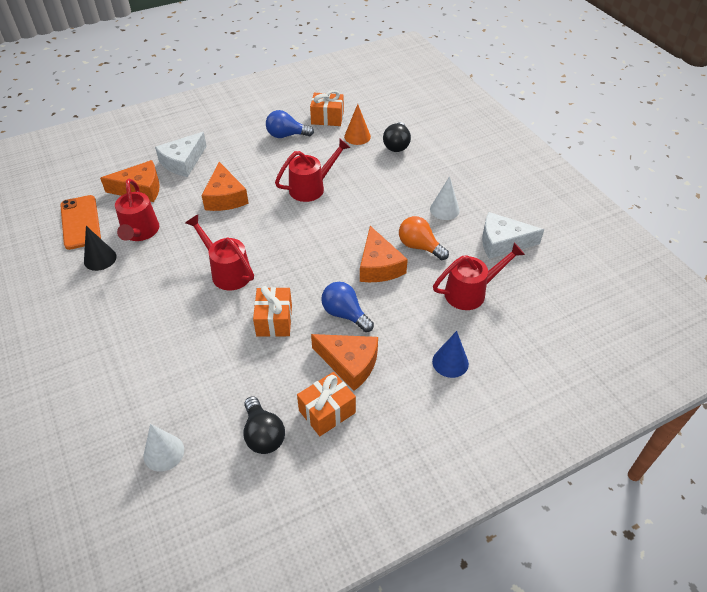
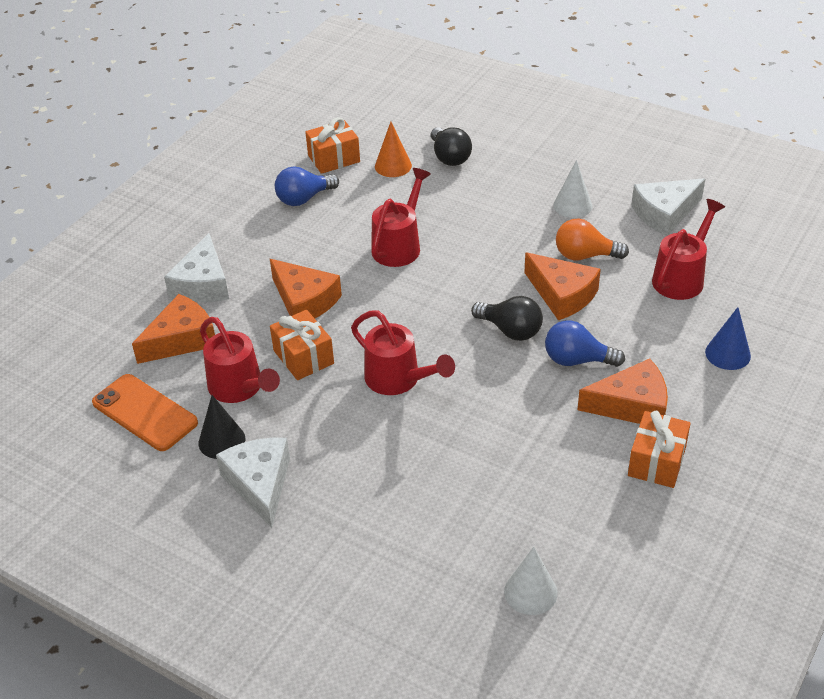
camera: 30 degrees left, 5 degrees down
(92, 295) = (260, 484): none -> white cheese
(227, 271) = (398, 380): red watering can -> red watering can turned 150 degrees counterclockwise
(263, 435) = (616, 517): black light bulb -> black light bulb (510, 330)
(274, 320) = (508, 404): orange gift -> orange gift (303, 357)

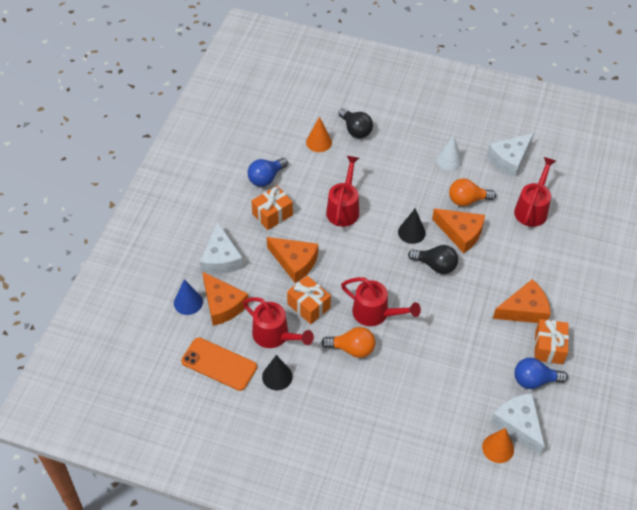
camera: 15 degrees left, 10 degrees up
(181, 339) = (222, 304): orange cheese -> orange cheese turned 105 degrees clockwise
(260, 484) = (312, 403): white cheese -> white cheese (518, 424)
(334, 159) = (275, 141): orange gift -> orange gift (272, 214)
(347, 420) = (352, 349): none -> orange light bulb
(488, 285) = (411, 232): none -> black cone
(530, 592) = (498, 448): white cone -> orange cone
(577, 360) = (483, 282): blue light bulb -> blue light bulb (534, 380)
(727, 354) = (573, 263): blue cone -> blue cone (188, 302)

